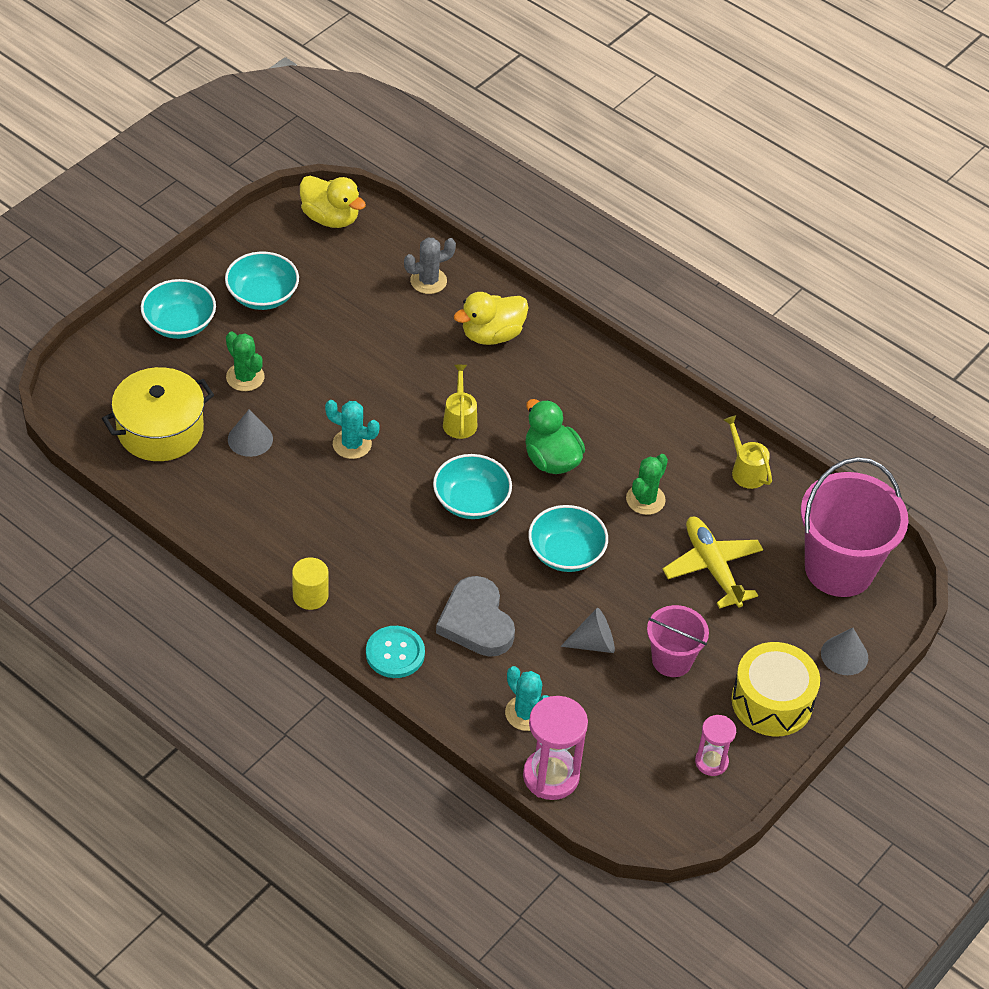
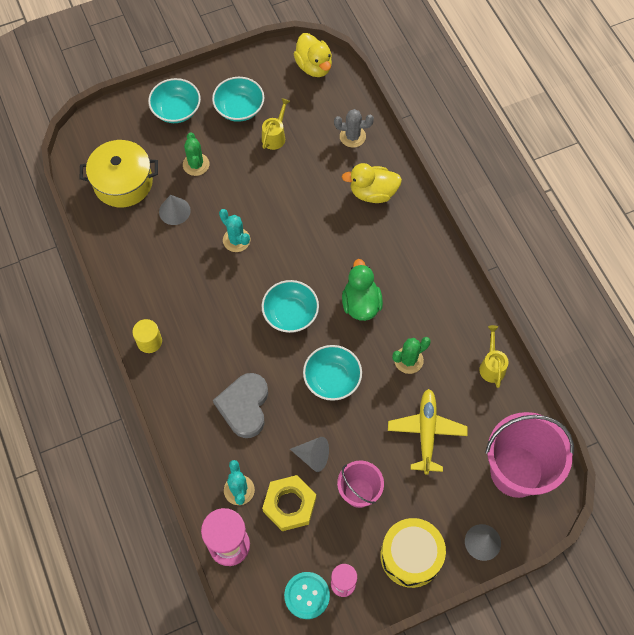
camera: 30 degrees right, 15 degrees up
(395, 653) = (179, 407): turquoise button -> turquoise button (307, 595)
(459, 420) = (316, 249): yellow watering can -> yellow watering can (275, 136)
(597, 705) = (289, 505): none -> yellow nut

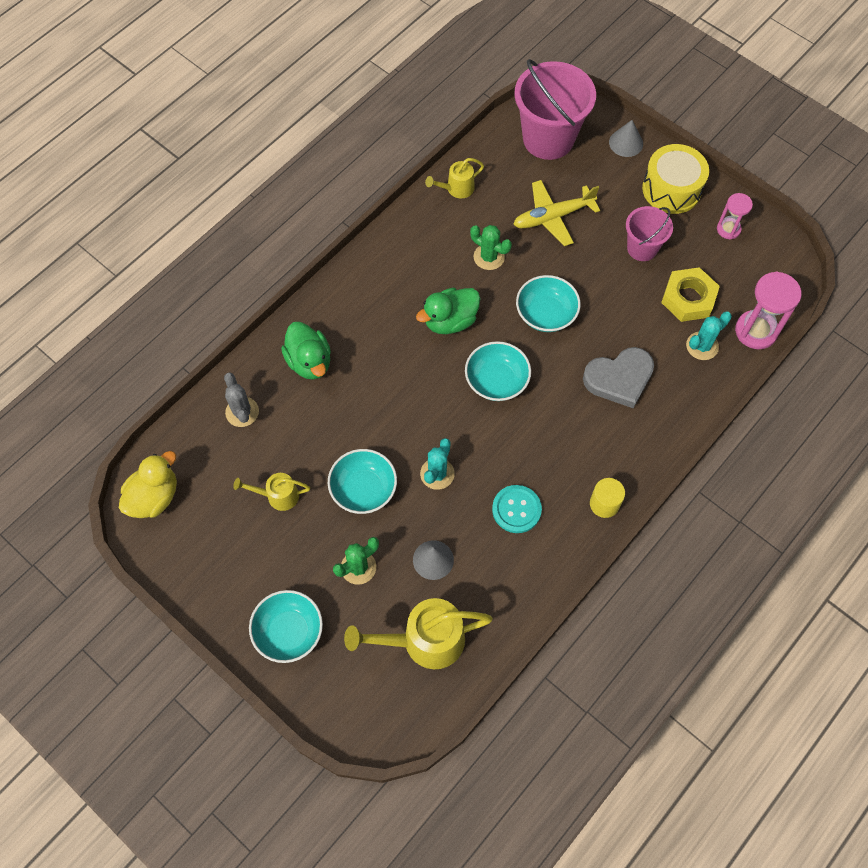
camera: 115 degrees left, 0 degrees up
(123, 182) = (423, 641): yellow pot -> yellow watering can
(239, 108) = (254, 556): turquoise bowl -> turquoise bowl (363, 489)
(307, 595) = (756, 252): turquoise button -> turquoise button (516, 509)
(313, 456) = (632, 298): grey cone -> none
(373, 193) = (309, 362): yellow duck -> green duck

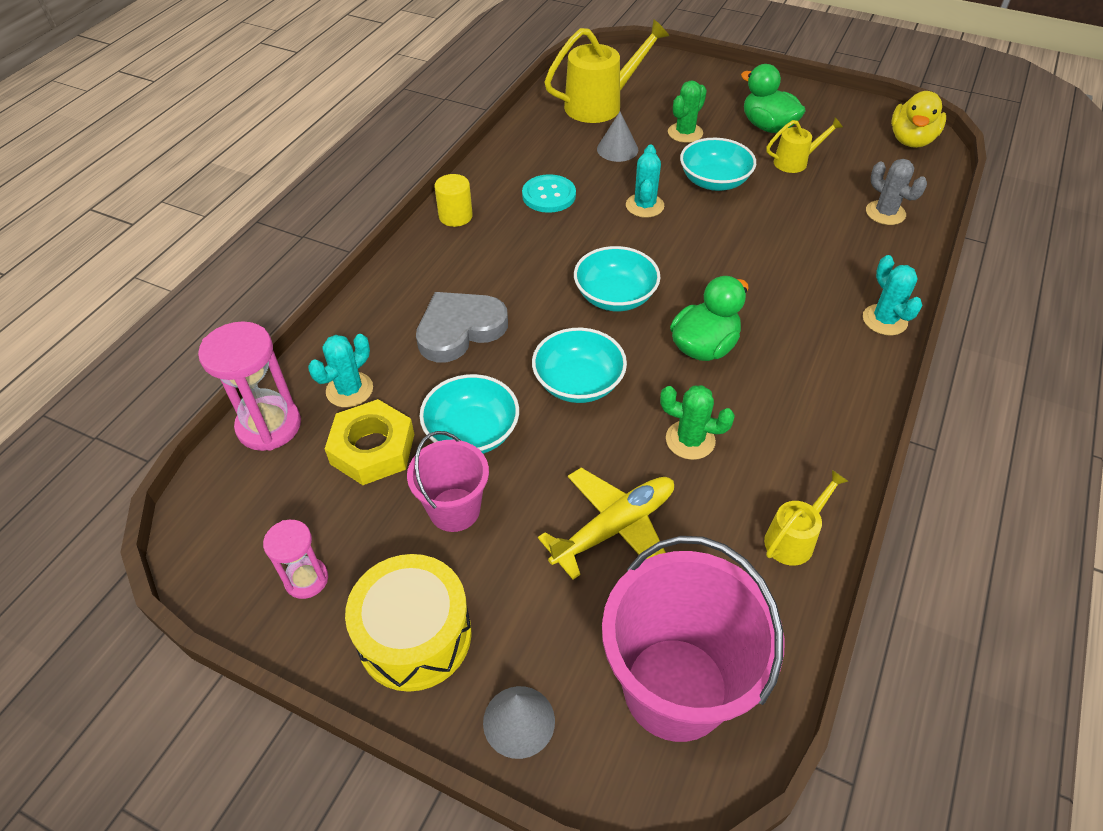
camera: 165 degrees right, 15 degrees down
(288, 631) = (721, 90): turquoise bowl -> turquoise bowl (472, 432)
(309, 362) = (848, 269): green duck -> green duck (767, 126)
(313, 311) = (884, 320): none -> turquoise cactus

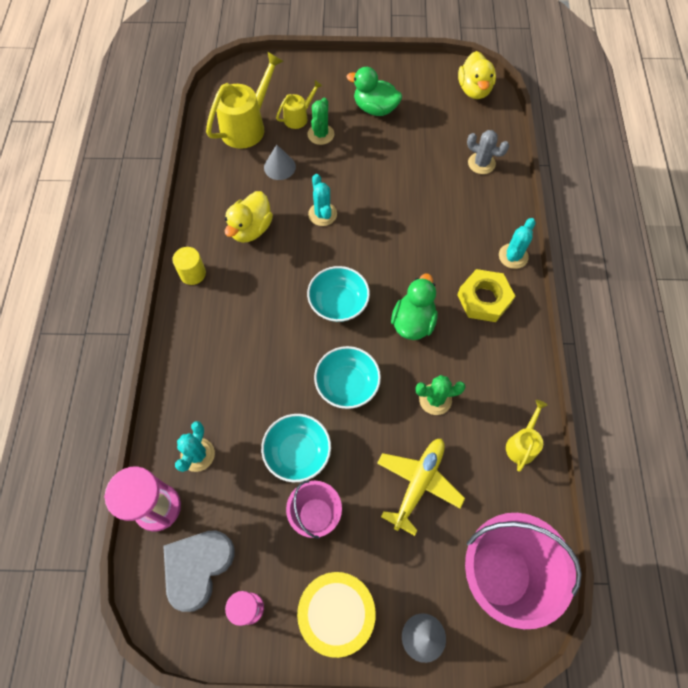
camera: 25 degrees left, 15 degrees up
(372, 448) = (239, 494): yellow nut -> yellow nut (484, 299)
(459, 329) = (247, 373): grey heart -> grey heart (197, 567)
(549, 195) = (251, 229): turquoise button -> yellow duck
(714, 181) = (360, 174): turquoise bowl -> none
(795, 162) = (407, 136): yellow watering can -> yellow watering can (299, 117)
(884, 320) = (513, 256): turquoise cactus -> turquoise cactus turned 75 degrees clockwise

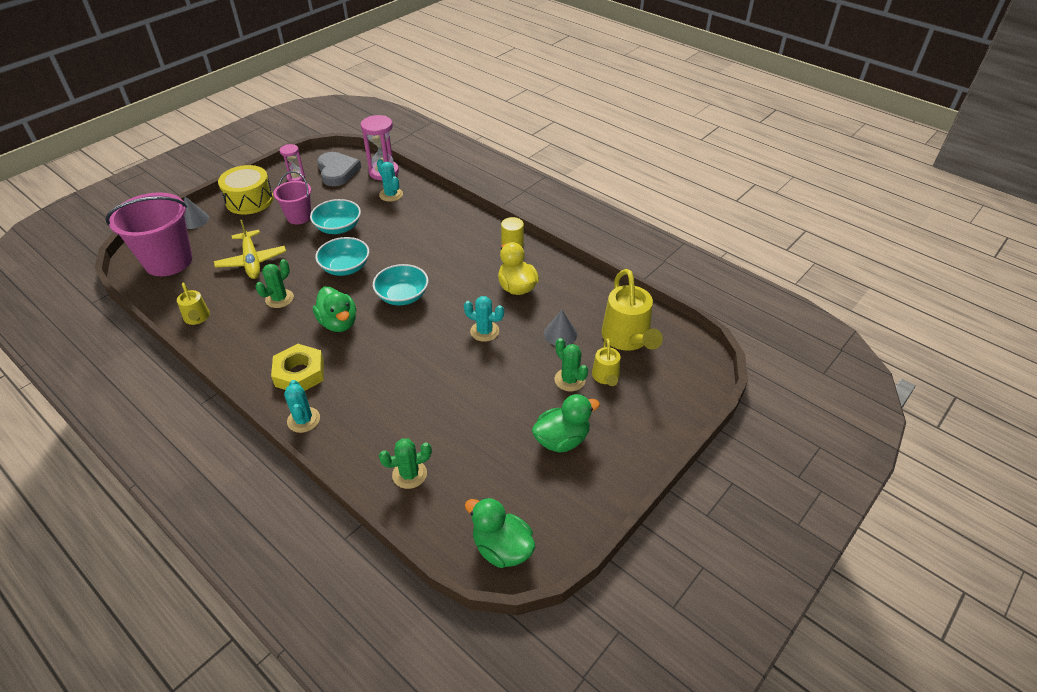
camera: 130 degrees right, 20 degrees down
(474, 90) = (502, 548): yellow duck -> green duck
(481, 163) = (409, 474): grey cactus -> green cactus

